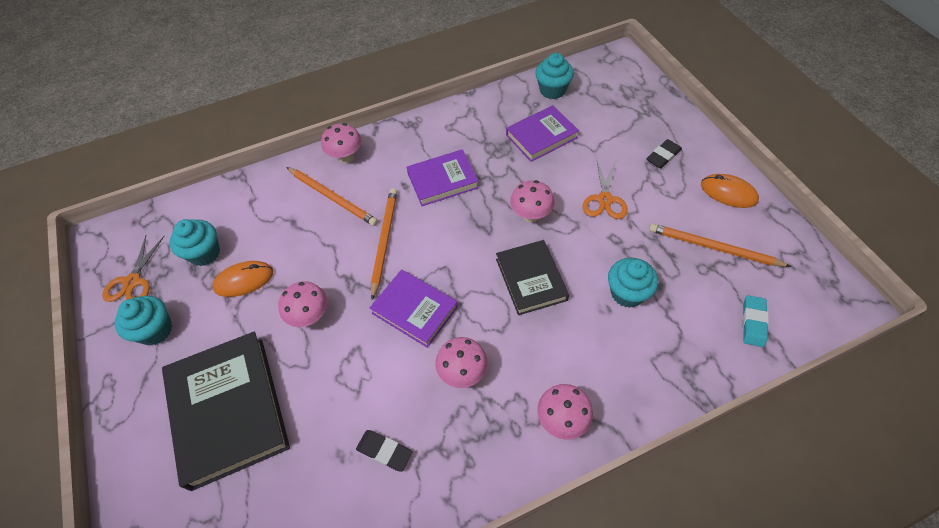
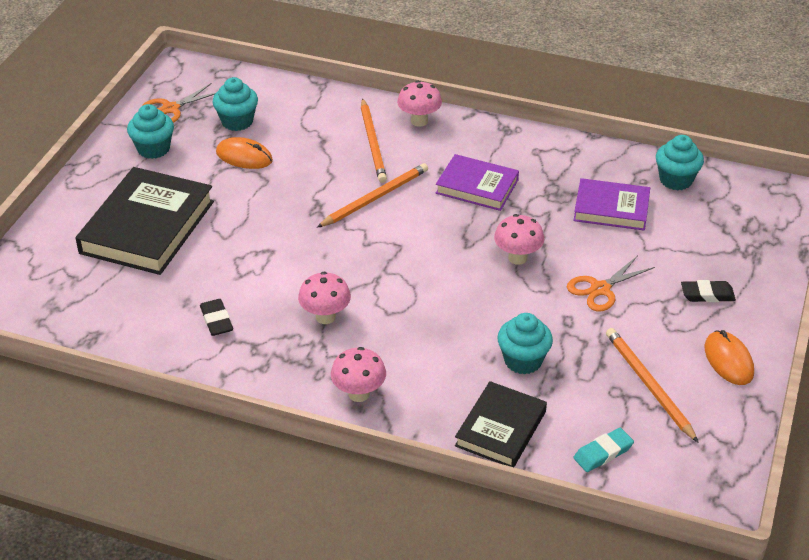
camera: 40 degrees right, 15 degrees down
(310, 317) = (262, 210): pink mushroom -> none
(414, 310) = (340, 256): purple book -> none
(531, 279) = (456, 298): black book -> black book (500, 429)

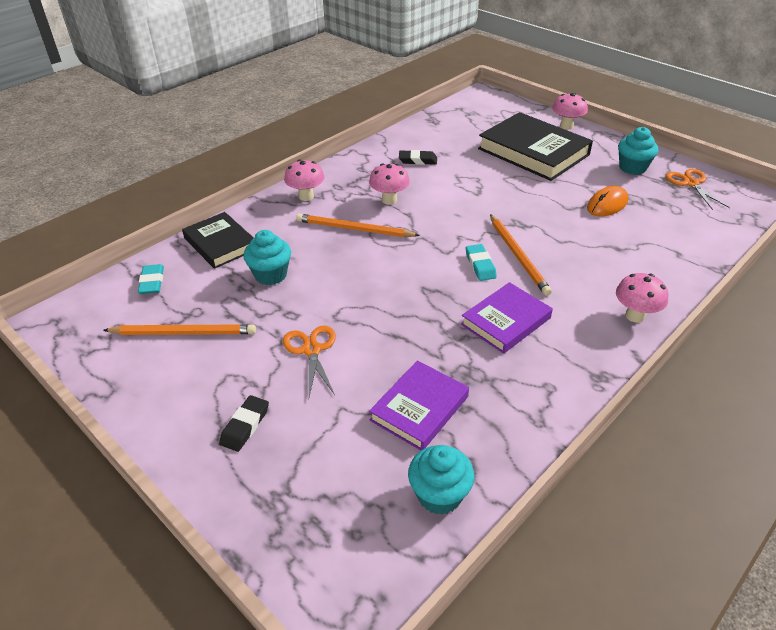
camera: 115 degrees right, 0 degrees up
(237, 121) = (662, 210): turquoise cupcake -> none
(373, 143) = (604, 275): orange pencil -> orange pencil (354, 229)
(406, 218) = (480, 265): none -> turquoise eraser
(517, 258) = (388, 312): pink mushroom -> pink mushroom (566, 126)
(728, 360) = (159, 398): orange mouse -> none

